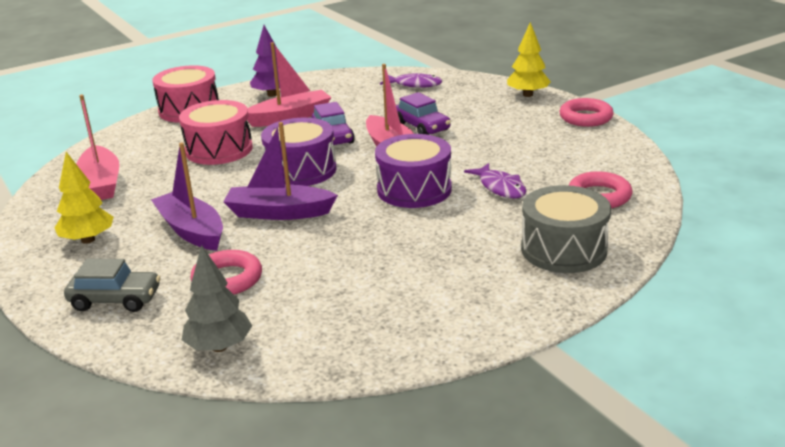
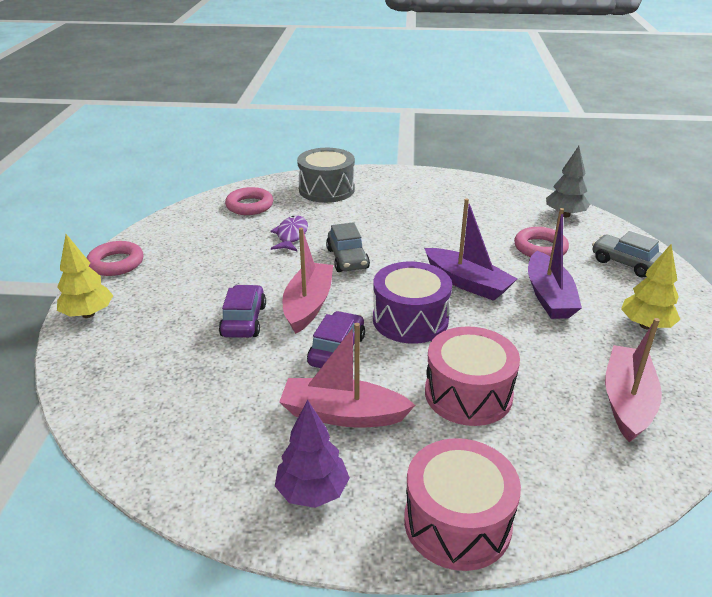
camera: 145 degrees left, 5 degrees up
(414, 84) = (137, 399): purple fish -> none
(414, 189) = (347, 259): purple drum -> grey car

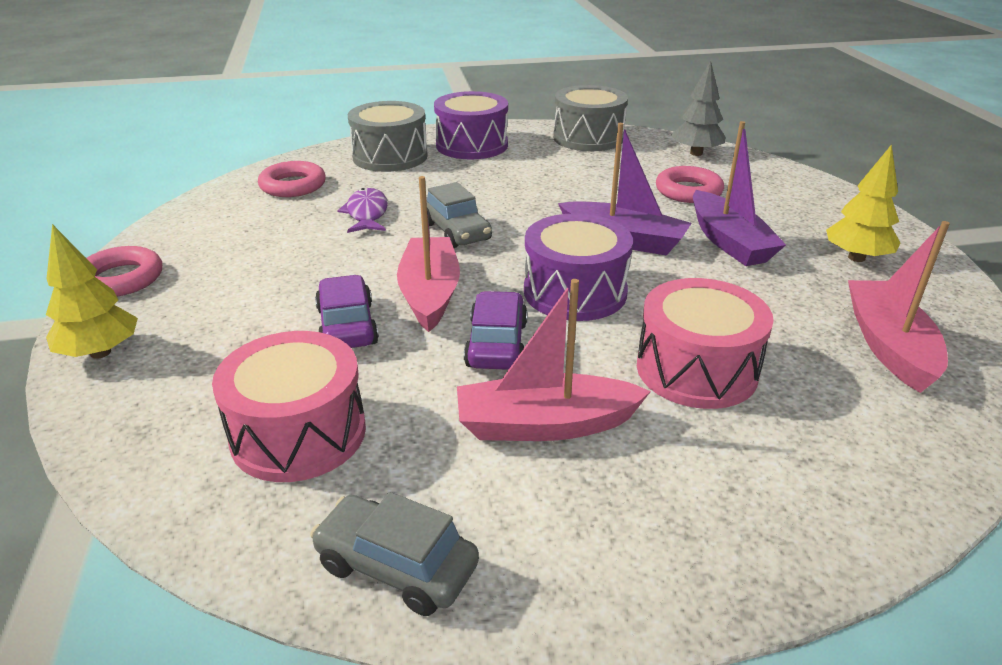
camera: 15 degrees left, 0 degrees up
(312, 492) = (554, 540): purple tree -> none
(391, 187) = (472, 145): none -> purple drum
(457, 522) = (774, 538): pink drum -> pink drum (298, 433)
(484, 190) = (588, 138): none -> grey drum
(625, 263) = (794, 195): grey car -> grey car (396, 566)

